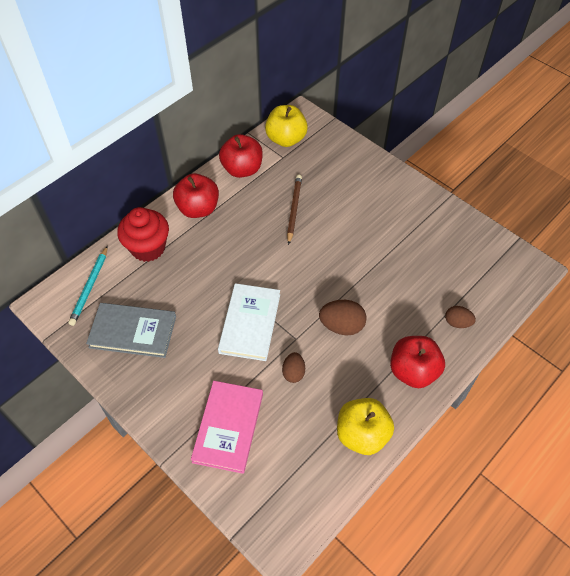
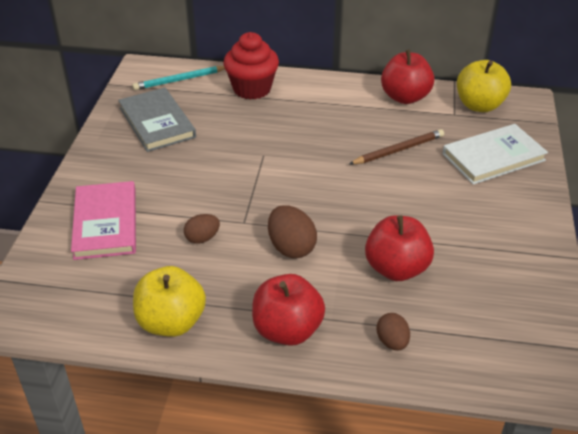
camera: 55 degrees right, 15 degrees down
(198, 209) = (326, 94): red apple -> red apple (396, 269)
(228, 427) = (105, 223): pink book -> pink book turned 75 degrees counterclockwise
(250, 323) = (232, 184): white book -> white book (493, 157)

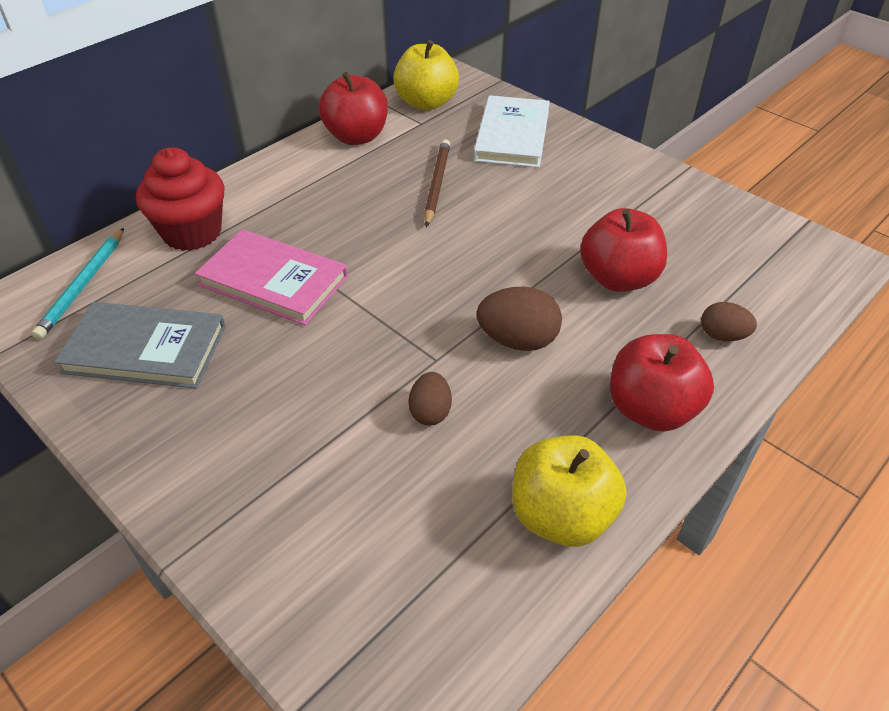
camera: 55 degrees left, 5 degrees up
(105, 223) = (301, 503): pink book -> pink book (273, 281)

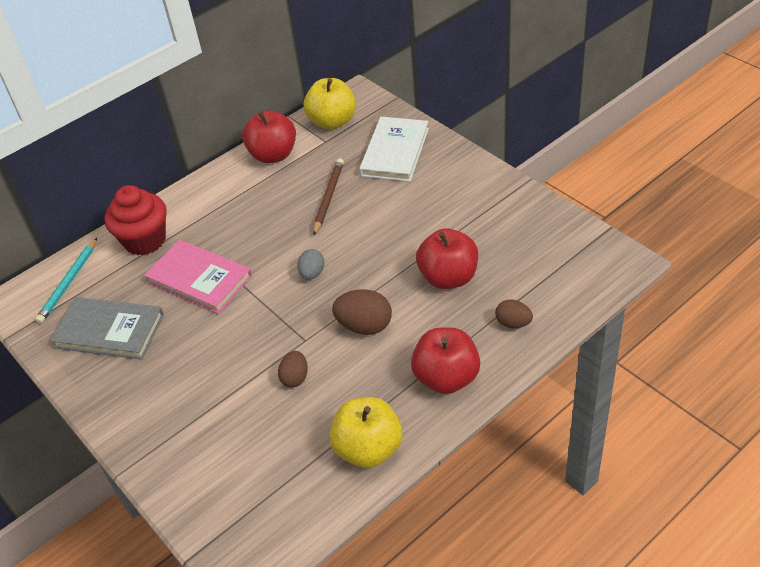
camera: 10 degrees right, 0 degrees up
(431, 274) = (312, 273): none -> grey egg

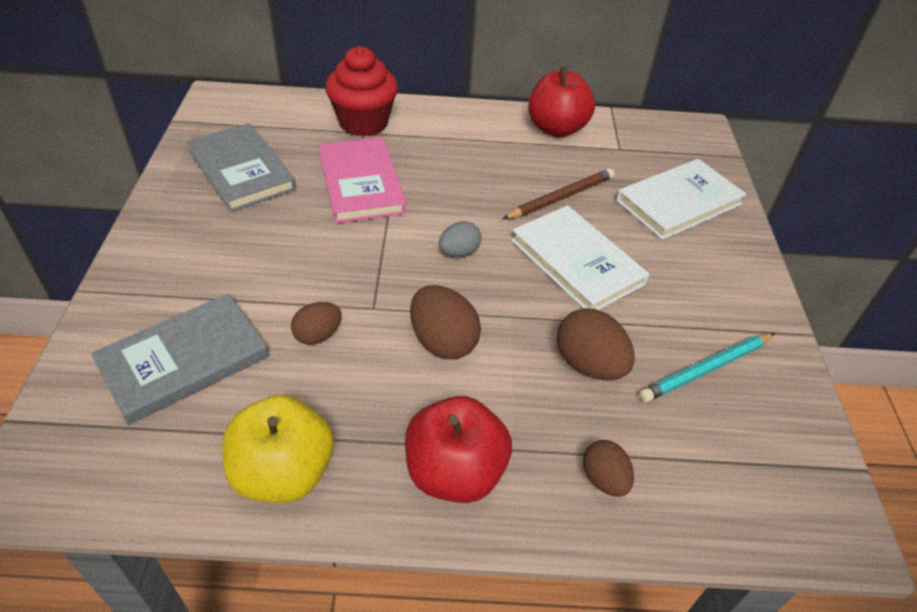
camera: 35 degrees right, 0 degrees up
(68, 282) = (268, 113): turquoise pencil -> turquoise pencil (706, 369)
(240, 451) = (184, 360): none -> grey book
(332, 121) = (647, 137): yellow apple -> none
(381, 229) = (576, 262): none -> white book
(448, 277) = (589, 365): red apple -> brown egg

